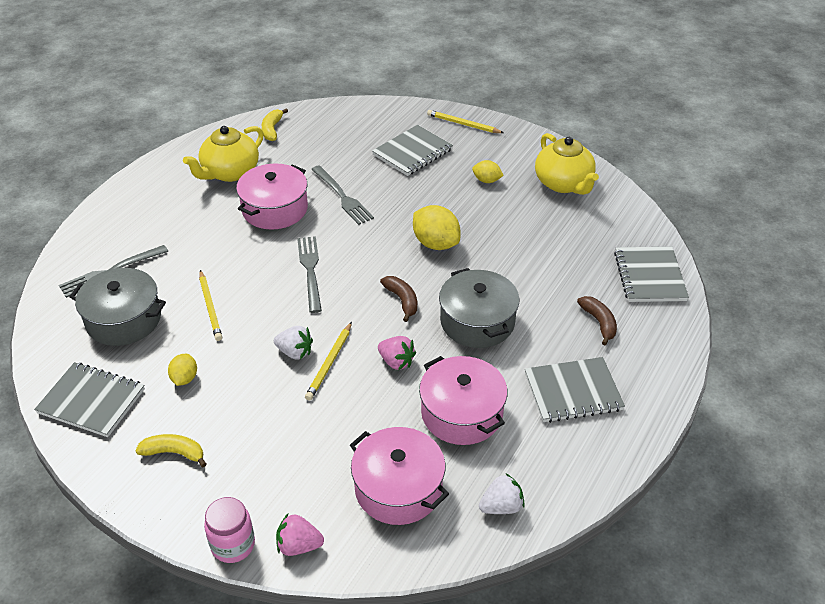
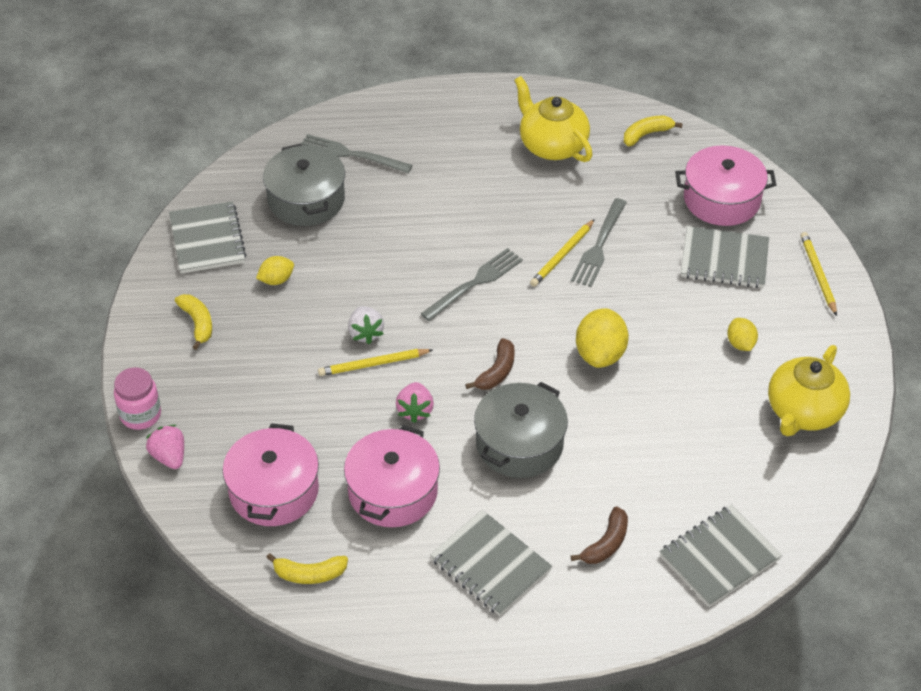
camera: 55 degrees right, 5 degrees up
(210, 307) = (368, 244): yellow pencil -> yellow pencil (562, 255)
(230, 172) = (552, 145): yellow teapot -> yellow teapot turned 45 degrees clockwise
(275, 209) = (533, 208): pink pot -> pink pot (721, 199)
(501, 506) = (309, 574): white strawberry -> yellow banana

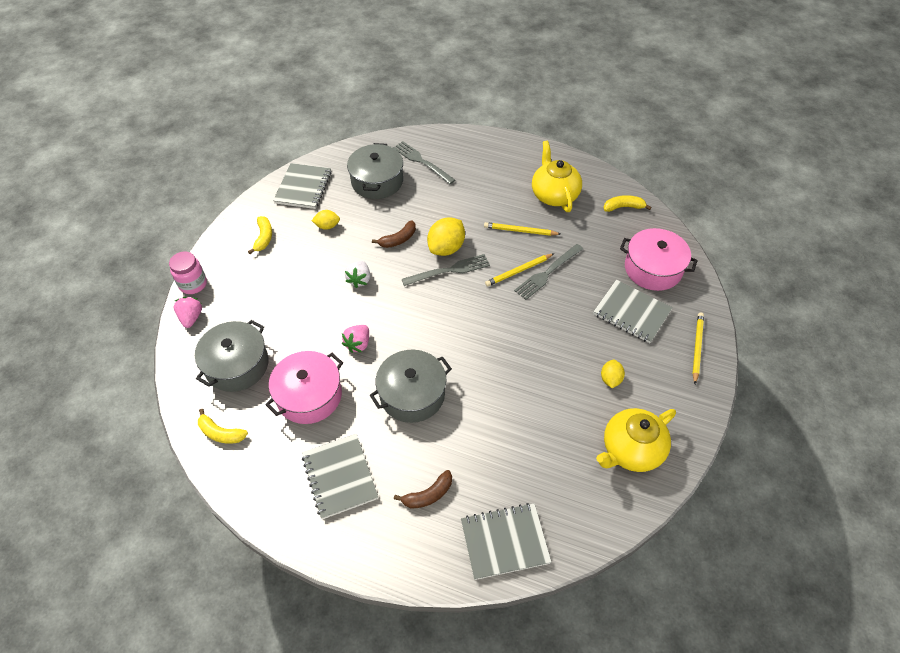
camera: 25 degrees right, 5 degrees up
(274, 490) = (237, 365): pink pot -> grey pot
(373, 364) = (351, 302): yellow pencil -> yellow pencil (520, 231)
(496, 372) = (427, 337): brown banana -> brown banana (398, 239)
(600, 354) = (505, 350): yellow lemon -> yellow lemon (446, 248)

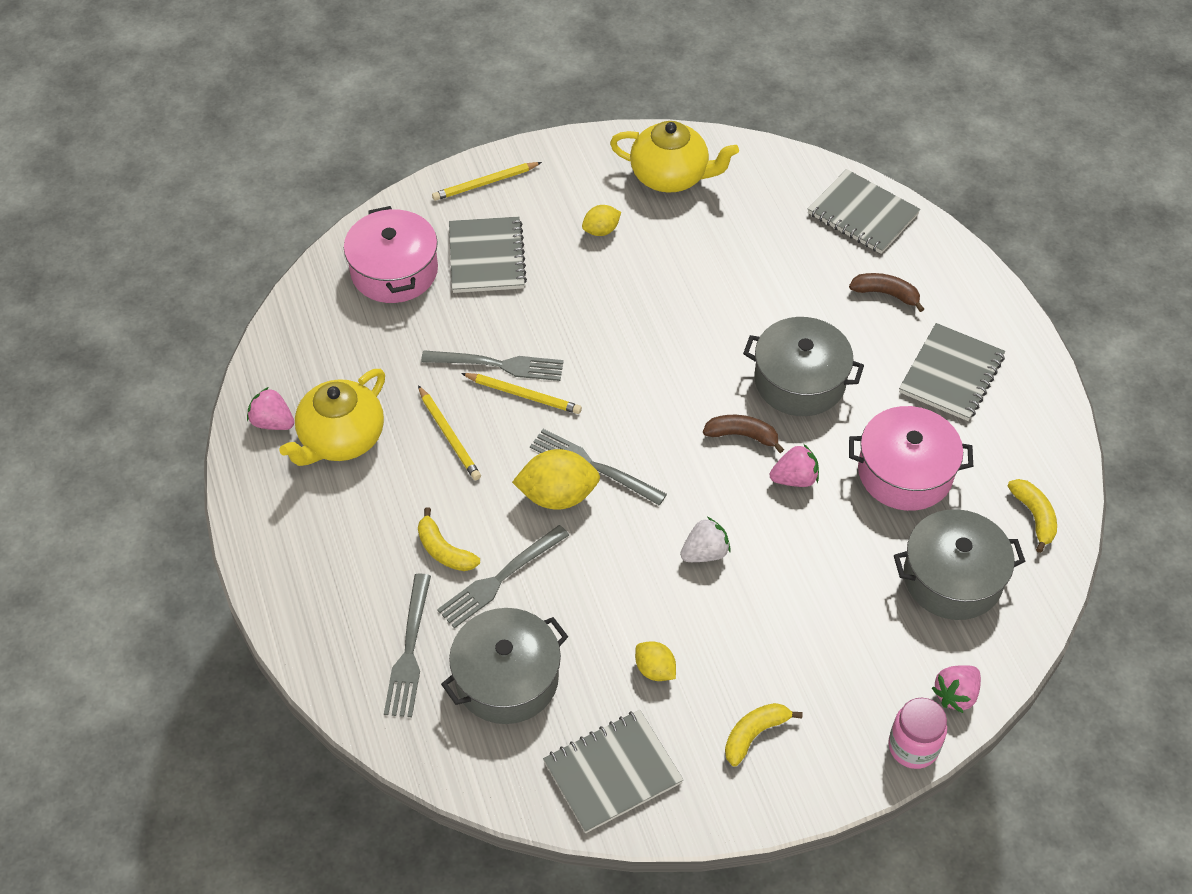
camera: 130 degrees left, 0 degrees up
(398, 239) = (595, 562): brown banana -> brown banana (742, 435)
(424, 205) = (500, 579): none -> grey fork
(586, 178) = (272, 422): none -> pink strawberry
(623, 207) = (300, 352): yellow banana -> yellow banana (444, 550)

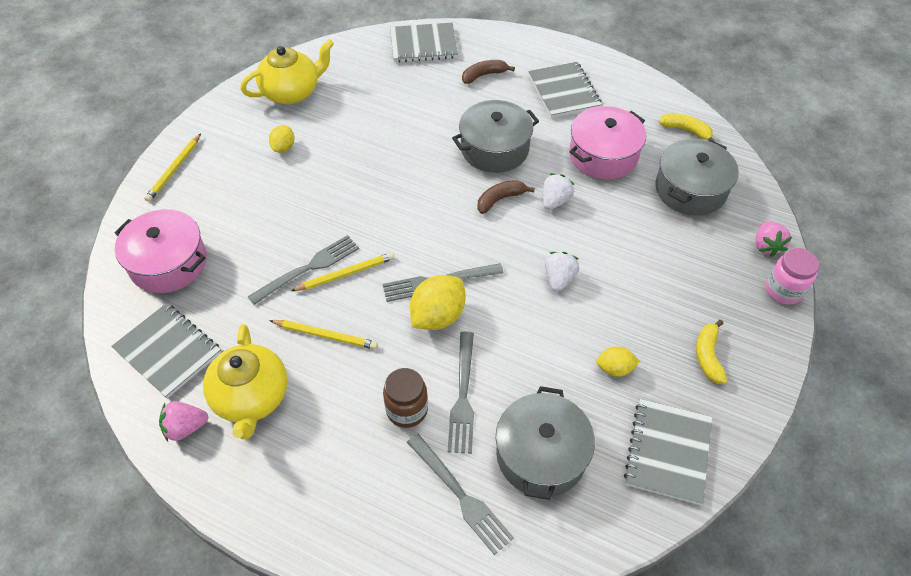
camera: 45 degrees left, 0 degrees up
(444, 550) = (407, 410): yellow banana -> brown jar
(486, 257) = (226, 211): grey notebook -> grey notebook (168, 351)
(794, 479) = (555, 201): pink strawberry -> white strawberry

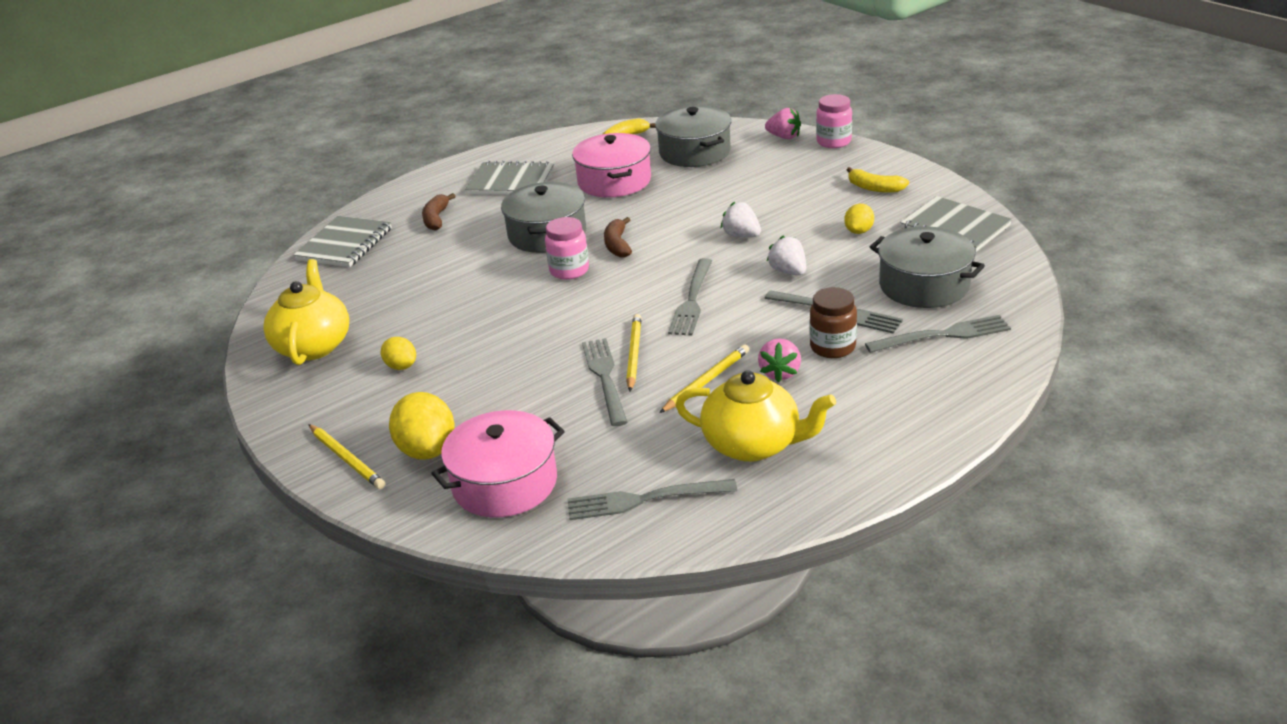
camera: 60 degrees left, 20 degrees down
(168, 351) = (644, 500): grey notebook -> grey fork
(186, 427) = (762, 499): pink strawberry -> pink strawberry (780, 373)
(438, 316) = (734, 308): yellow lemon -> yellow lemon (427, 450)
(447, 185) = (569, 270): none -> pink jar
(555, 201) = (647, 217): white strawberry -> white strawberry (788, 271)

